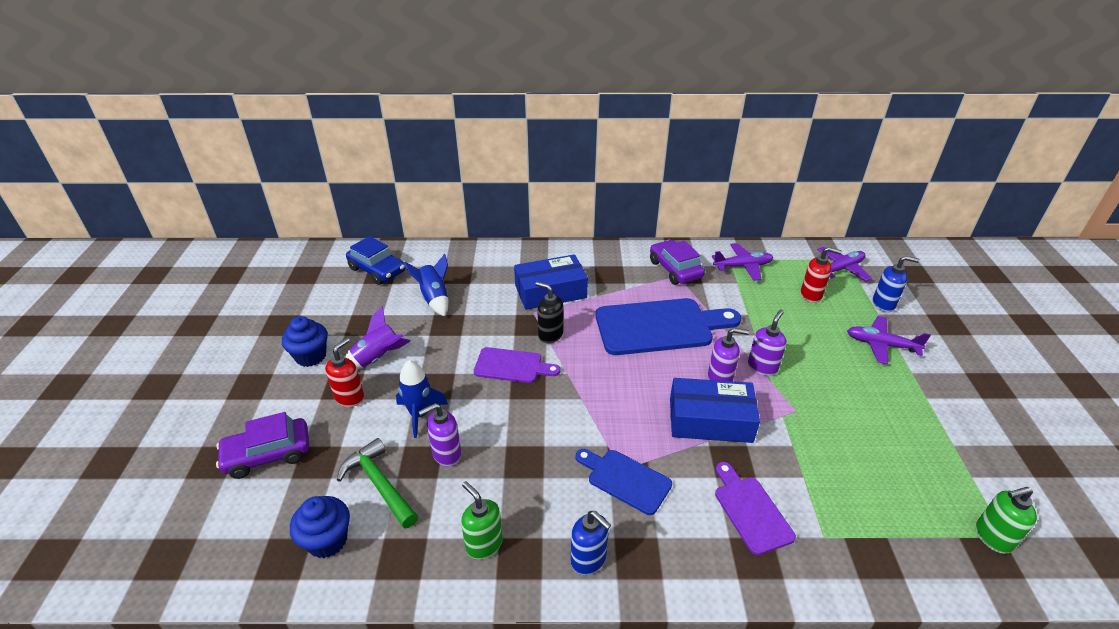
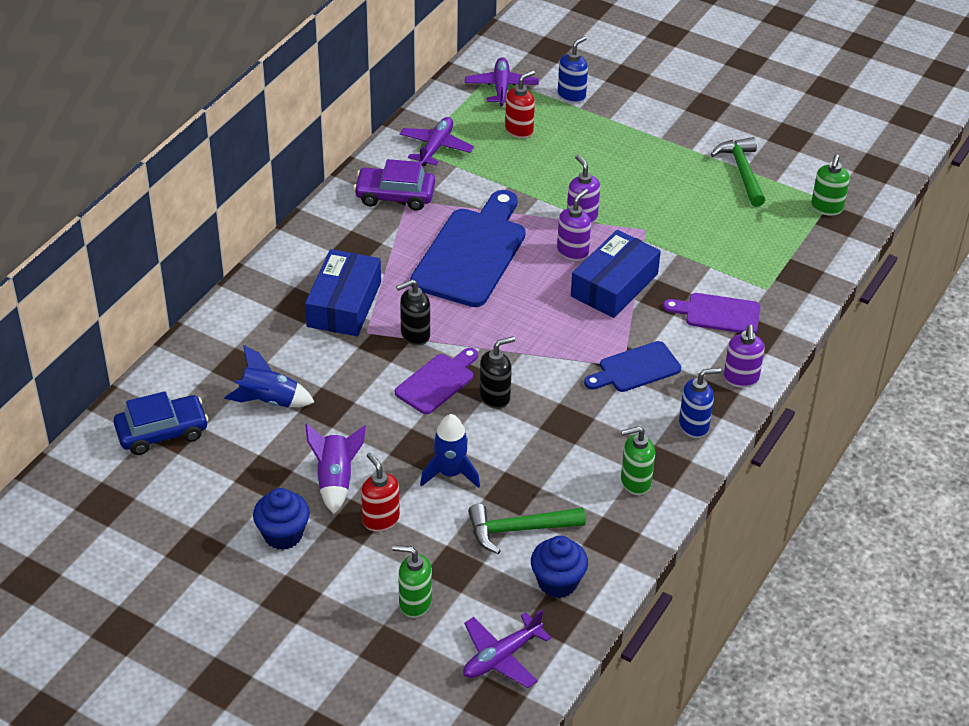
camera: 60 degrees left, 5 degrees up
(268, 454) = (414, 603): purple car -> green soap dispenser
(446, 454) = (517, 471): purple soap dispenser -> purple soap dispenser (741, 379)
(520, 404) = (495, 397): none -> black soap dispenser
(881, 345) = (617, 132): purple plane -> purple plane (501, 657)
(948, 445) = (742, 171): none -> green hammer

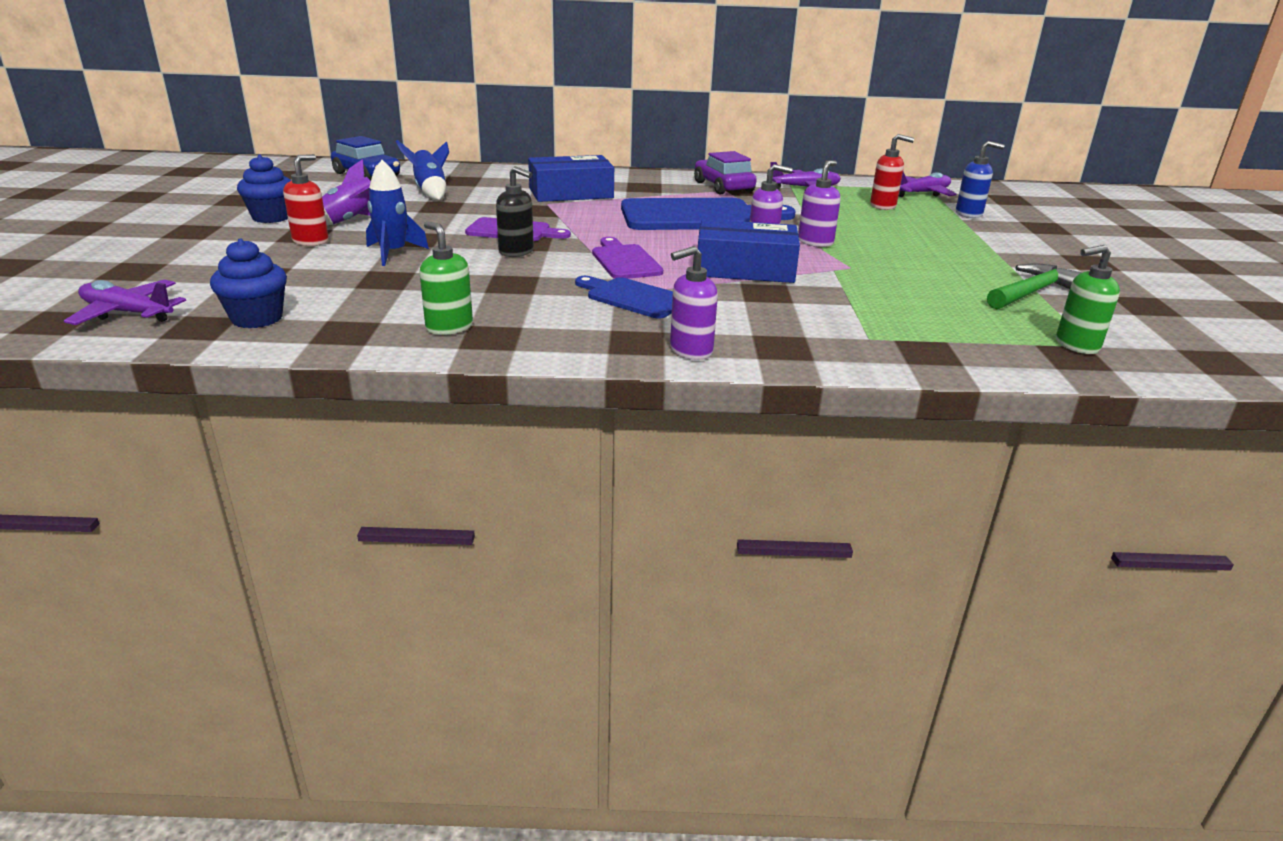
camera: 60 degrees right, 15 degrees down
(414, 603) = (201, 268): green soap dispenser -> none
(415, 335) = (564, 216): black soap dispenser -> none
(518, 530) = (331, 289): green hammer -> none
(694, 426) = (576, 340): blue soap dispenser -> none
(718, 314) = (782, 320): purple cutting board -> purple cutting board (624, 261)

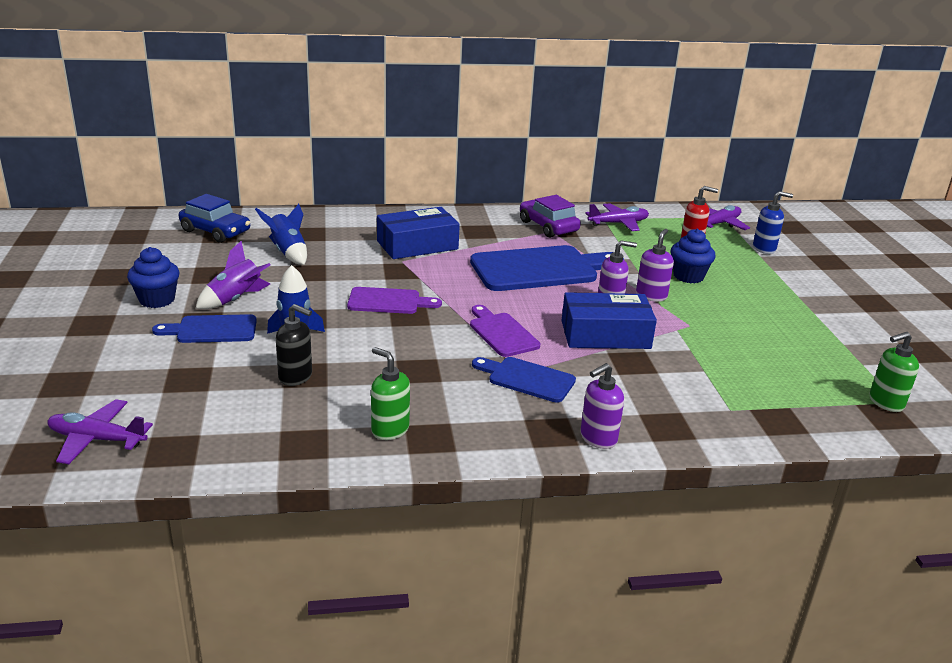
camera: 10 degrees left, 0 degrees up
(257, 318) = (218, 435): blue cupcake -> blue cupcake (688, 276)
(311, 241) = (212, 330): red soap dispenser -> blue cutting board
(516, 252) = (404, 329): black soap dispenser -> black soap dispenser (296, 377)
(1031, 292) = (838, 344): green hammer -> none

